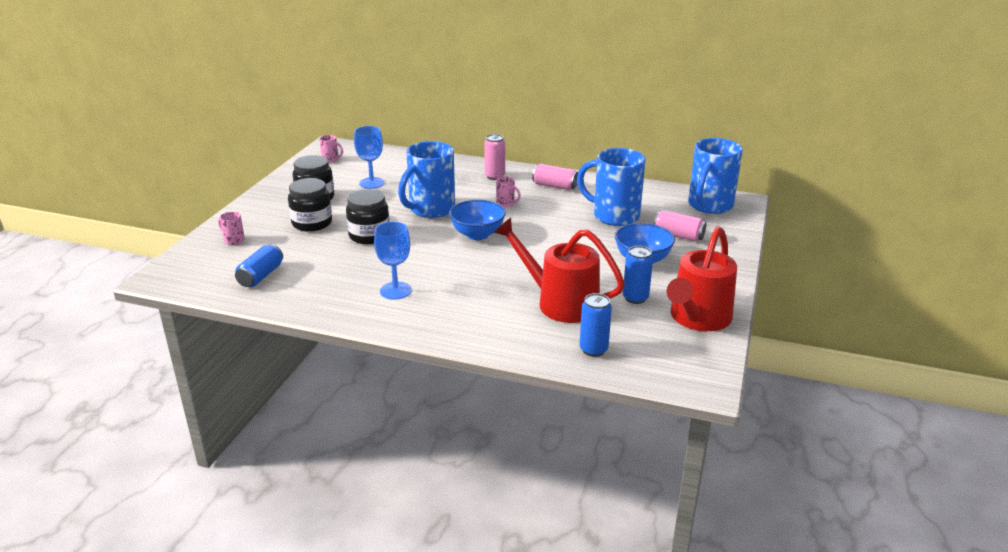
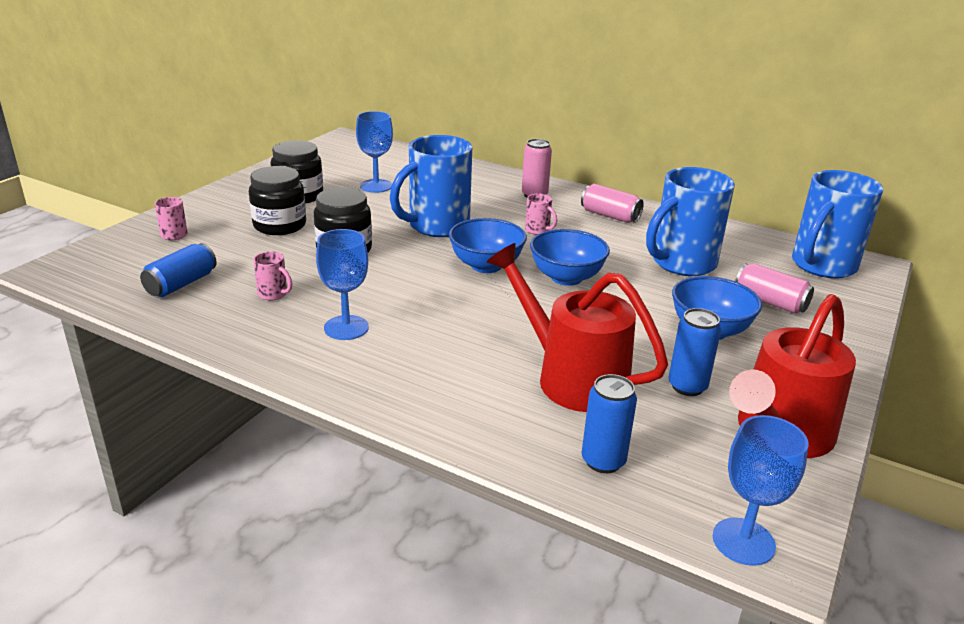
camera: 10 degrees right, 0 degrees up
(331, 159) = (339, 154): pink mug -> pink mug (273, 294)
(536, 236) = (566, 277): none -> blue bowl
(614, 216) = (682, 263): blue mug -> blue mug turned 75 degrees counterclockwise
(686, 381) = (743, 541): none -> blue goblet

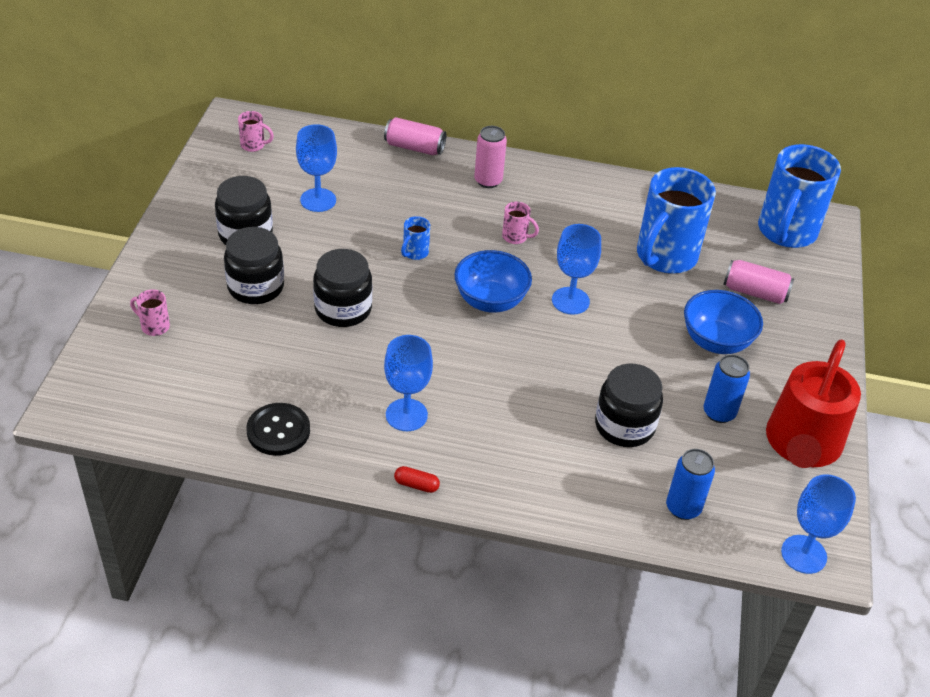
camera: 20 degrees left, 15 degrees up
(181, 284) = (215, 396): blue can -> none
(216, 317) = (278, 431): none -> black button
(273, 294) = (313, 388): pink mug -> pink mug (253, 145)
(315, 381) = (416, 485): none -> red capsule
(437, 226) = (415, 253): blue mug -> blue mug, size x0.41
(566, 277) = (570, 301): blue bowl -> blue goblet
(571, 377) = (624, 426): red watering can -> black jar
(610, 216) = (574, 199): pink can -> pink can (414, 147)

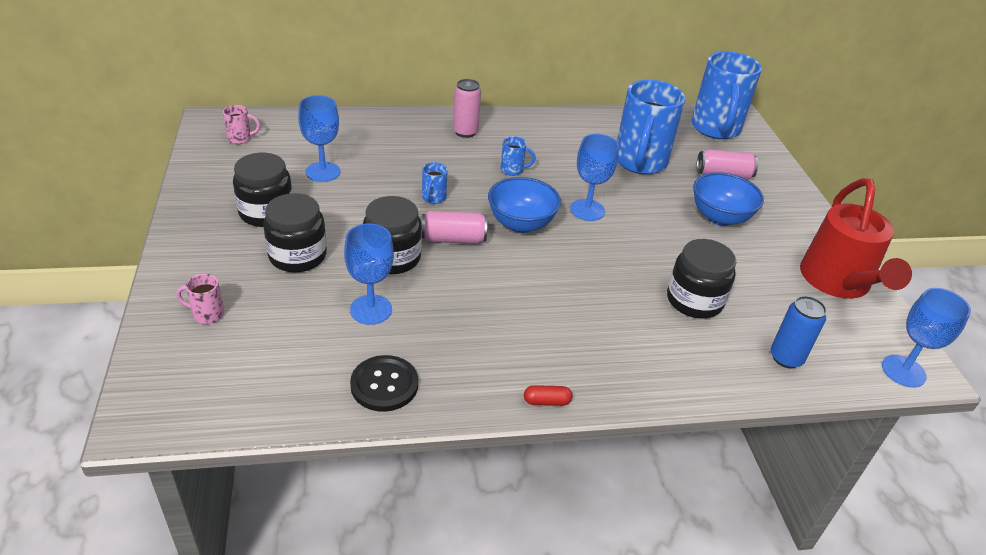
camera: 20 degrees left, 5 degrees down
(406, 415) = (501, 338): blue goblet -> blue goblet (371, 309)
(414, 147) = (389, 117): pink can -> pink can (453, 239)
(515, 237) = (513, 170): pink mug -> blue mug
(719, 412) = (760, 272): blue can -> none

